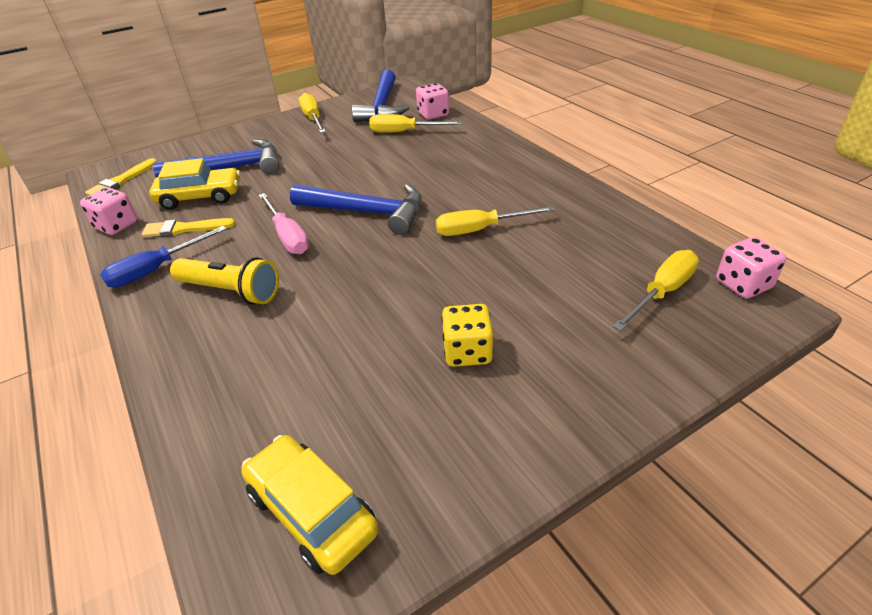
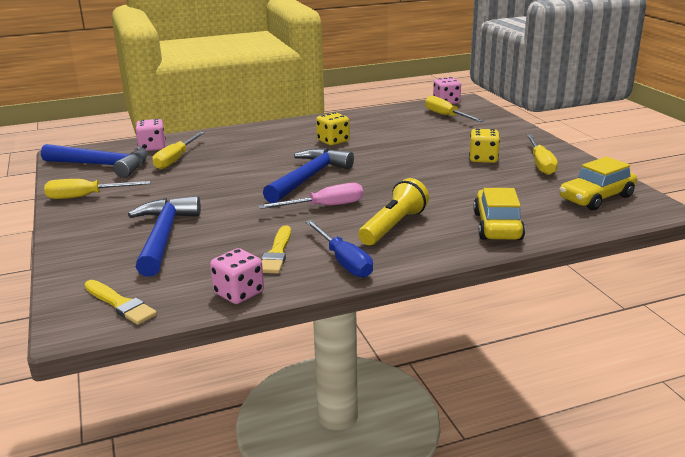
camera: 80 degrees left, 15 degrees down
(200, 197) = (215, 249): yellow car -> yellow car (497, 226)
(480, 229) = (359, 146): yellow screwdriver -> yellow screwdriver (540, 164)
(492, 207) = (333, 141): none -> yellow dice

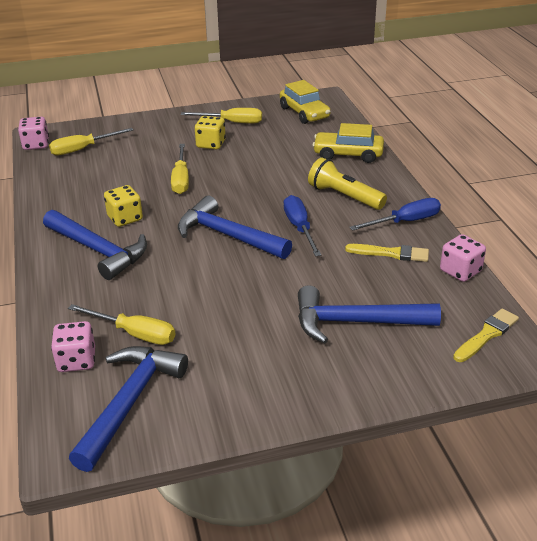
camera: 85 degrees left, 10 degrees up
(86, 196) = (239, 400): yellow screwdriver -> yellow screwdriver (181, 179)
(285, 138) = (98, 250): none -> blue hammer
(324, 206) = (299, 228): pink screwdriver -> blue screwdriver

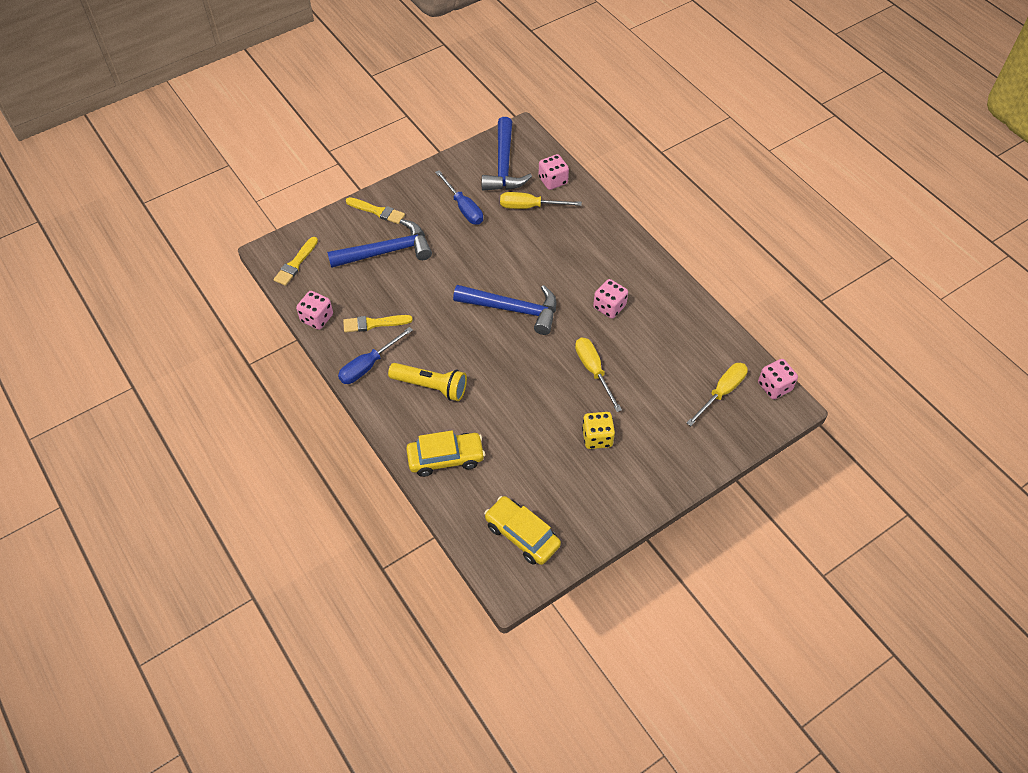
camera: 160 degrees right, 20 degrees up
(98, 250) = (605, 267): blue hammer -> none
(125, 218) = (609, 307): yellow dice -> pink dice
(232, 122) = (596, 488): yellow screwdriver -> none
(299, 228) = (457, 334): blue screwdriver -> blue screwdriver (463, 208)
(355, 378) = (377, 211): none -> yellow brush

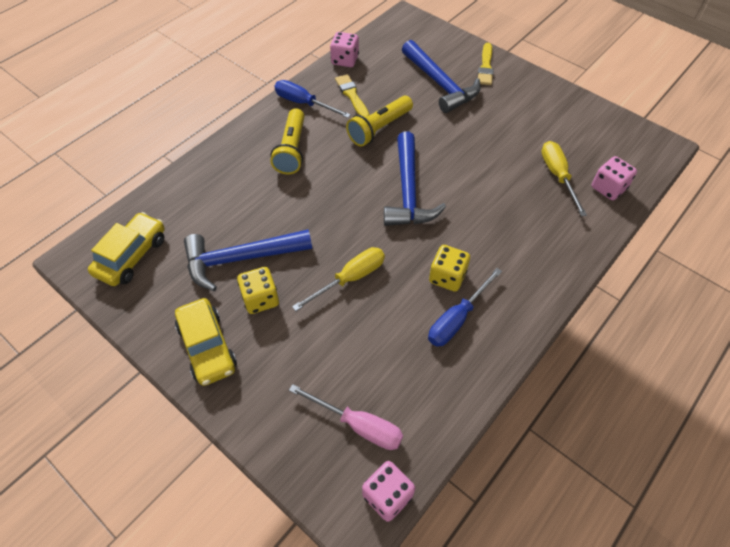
camera: 75 degrees right, 0 degrees up
(296, 263) = (399, 33): yellow brush -> none
(428, 312) = (379, 128): none -> yellow flashlight
(446, 458) = (212, 179): yellow car -> yellow car (207, 347)
(463, 208) = (524, 124): blue screwdriver -> blue screwdriver (457, 319)
(504, 165) = (604, 142): blue hammer -> blue hammer (241, 259)
(609, 307) = (447, 277): pink dice -> yellow dice
(722, 392) = (358, 425): yellow screwdriver -> pink screwdriver

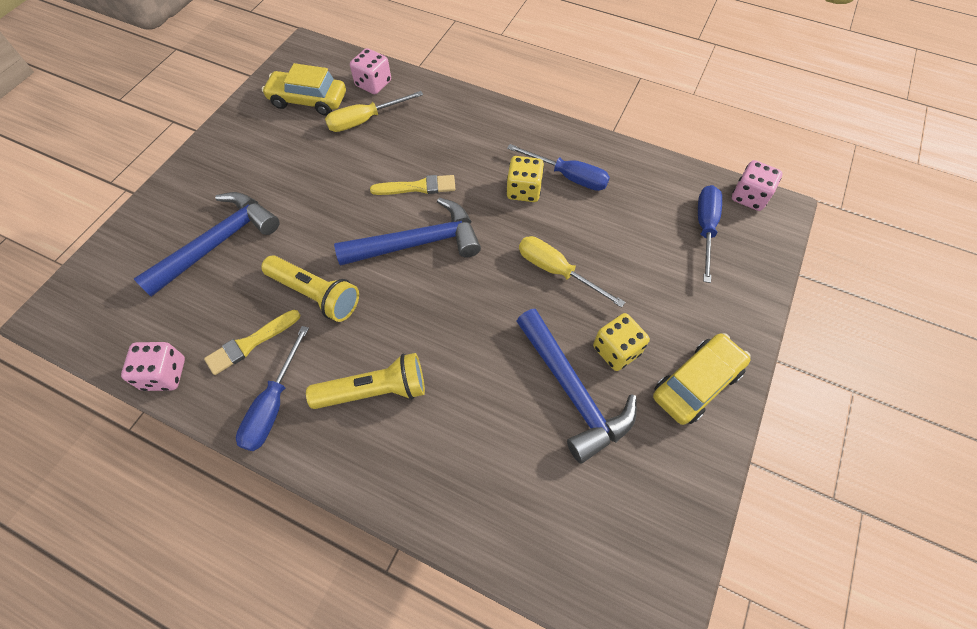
camera: 105 degrees left, 5 degrees up
(132, 256) = (618, 537): yellow car -> yellow car (308, 100)
(358, 425) = (705, 228): pink screwdriver -> blue screwdriver
(485, 67) = (179, 200): yellow brush -> yellow brush (418, 187)

